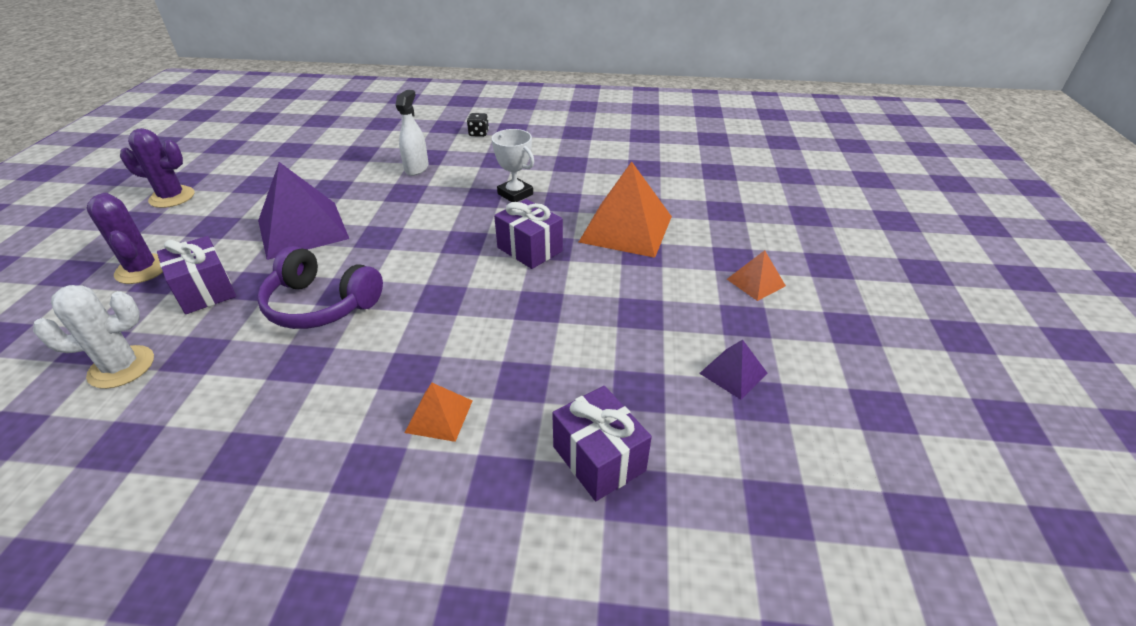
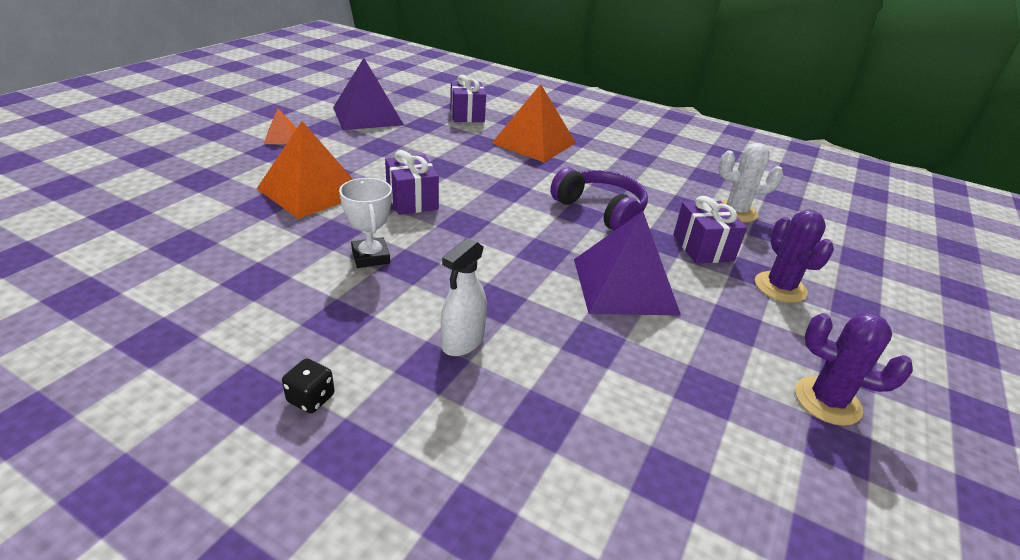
camera: 160 degrees left, 5 degrees down
(439, 416) = (534, 143): orange pyramid -> orange pyramid, size x2.08
(733, 373) = (368, 116): purple pyramid -> purple pyramid, size x2.08

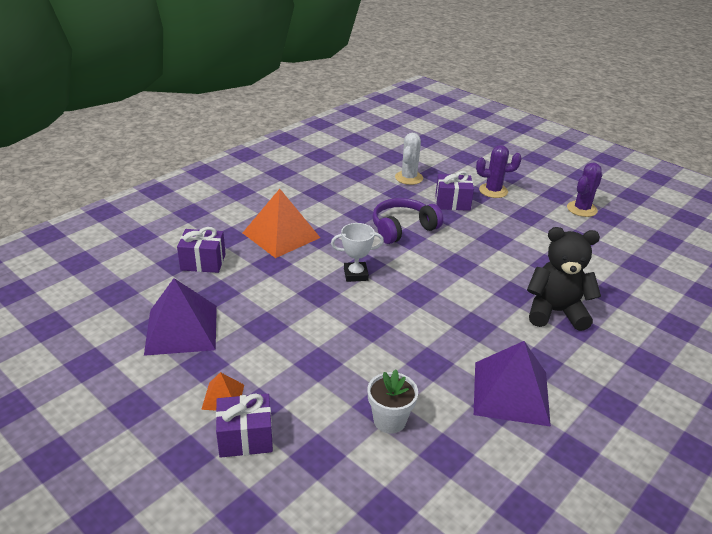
camera: 75 degrees left, 0 degrees up
(240, 211) = (389, 420): none -> white flower pot
(311, 191) = (355, 374): orange pyramid -> none
(311, 398) = (613, 375): black dice -> none
(370, 257) = (464, 343): white trophy -> white trophy (355, 274)
(412, 200) = (379, 315): purple gift -> purple gift (245, 438)
(462, 342) = (555, 312): white spray bottle -> black teddy bear
(624, 285) = (494, 241): purple pyramid -> purple pyramid (511, 393)

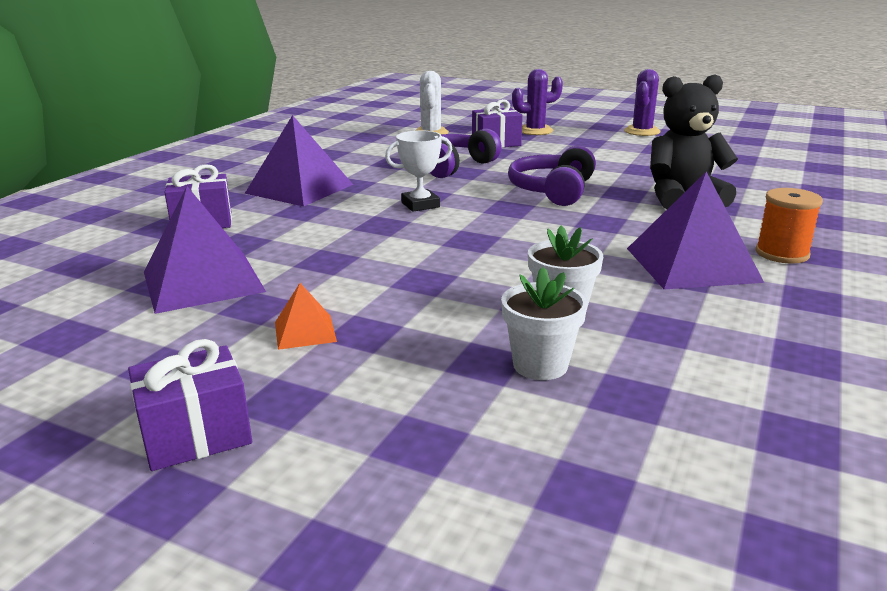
camera: 15 degrees left, 10 degrees down
(245, 438) = (366, 364): purple gift -> purple gift (196, 435)
(281, 235) = (299, 188): orange pyramid -> purple pyramid
(348, 468) = (540, 365): none -> white flower pot
(461, 278) = (553, 191): none -> purple headphones
(587, 397) = (782, 254): none -> orange spool

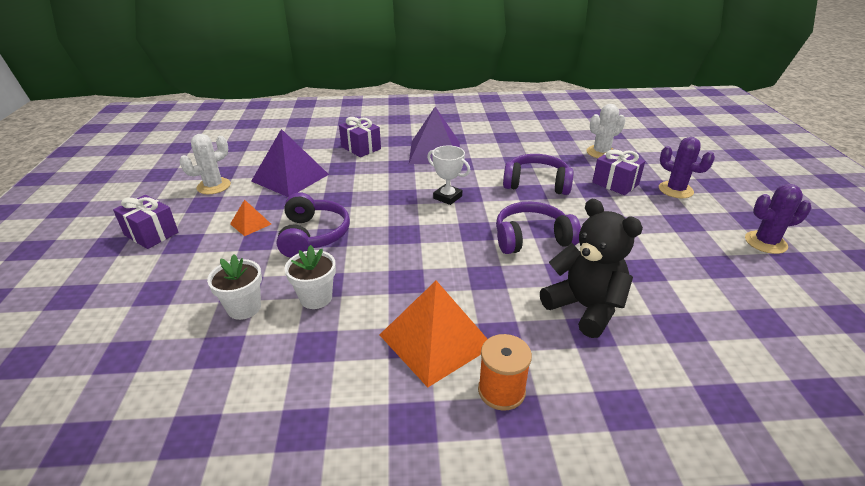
camera: 60 degrees right, 10 degrees up
(110, 349) = (214, 186): none -> white cactus
(405, 291) = (313, 235): none -> purple headphones
(692, 264) = (435, 340): purple pyramid -> orange pyramid

